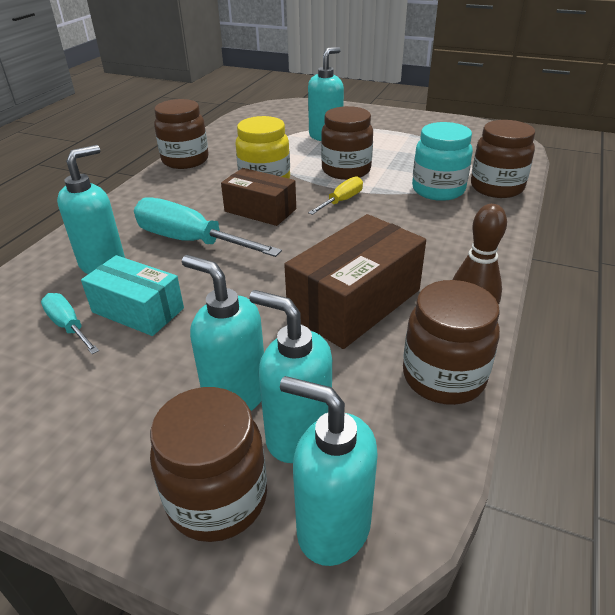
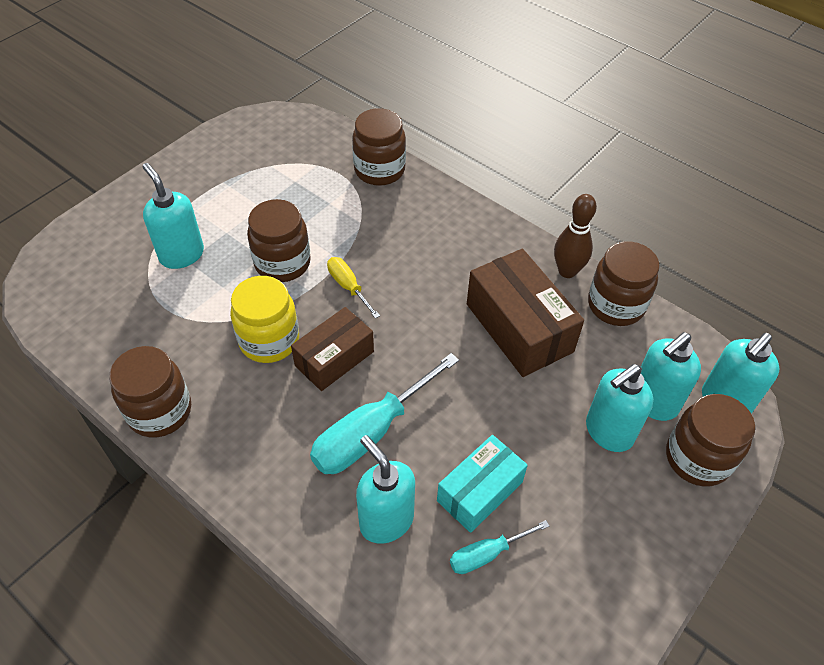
camera: 75 degrees left, 15 degrees up
(438, 190) = (363, 210): turquoise jar -> none

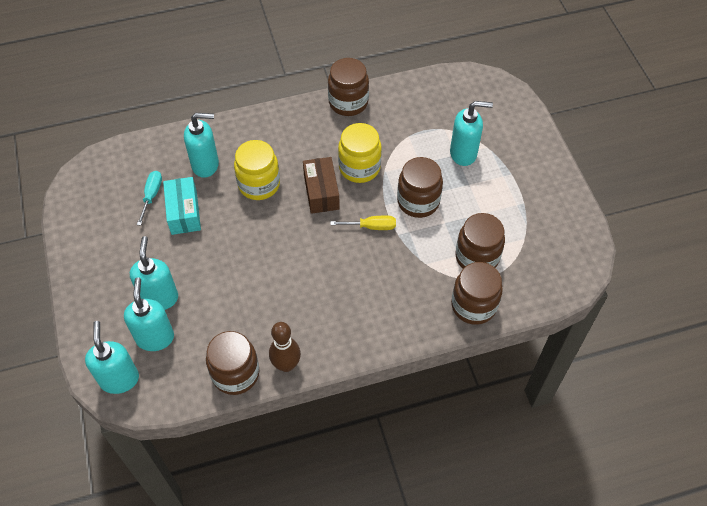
camera: 125 degrees right, 5 degrees up
(371, 432) = (259, 184): turquoise screwdriver -> yellow jar
(519, 327) = (265, 301): brown box -> none
(697, 458) = (105, 331): brown jar -> brown jar (477, 257)

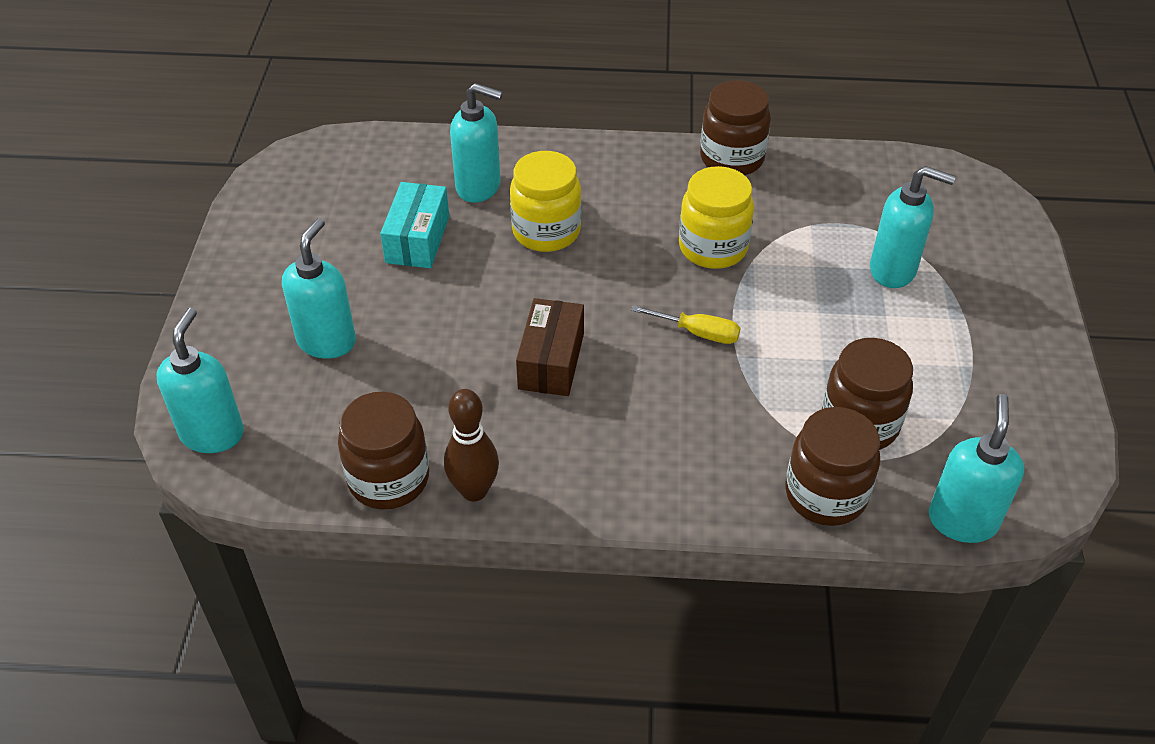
camera: 20 degrees right, 10 degrees down
(151, 195) = (382, 206): turquoise screwdriver -> none
(155, 337) = (293, 392): turquoise soap dispenser -> turquoise soap dispenser (962, 520)
(321, 192) = (638, 265): brown box -> brown box (551, 361)
(418, 201) = (790, 318): brown jar -> none

